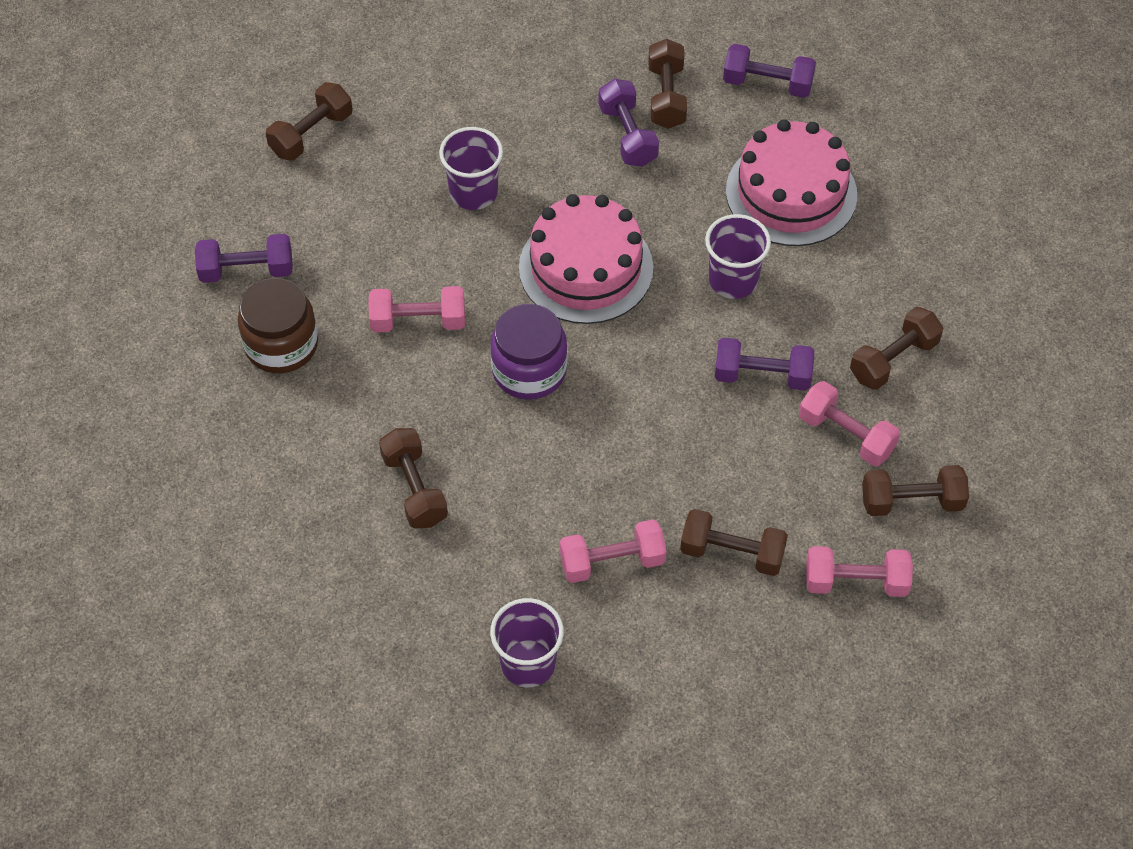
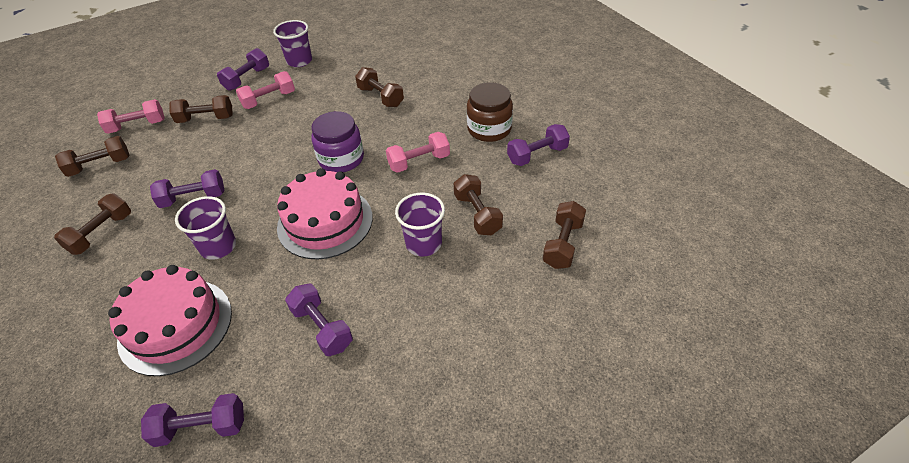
camera: 160 degrees right, 10 degrees down
(642, 645) = (247, 79): none -> purple dumbbell
(666, 96) = (297, 377): brown dumbbell -> brown dumbbell (477, 214)
(846, 434) = (138, 184): pink dumbbell -> none

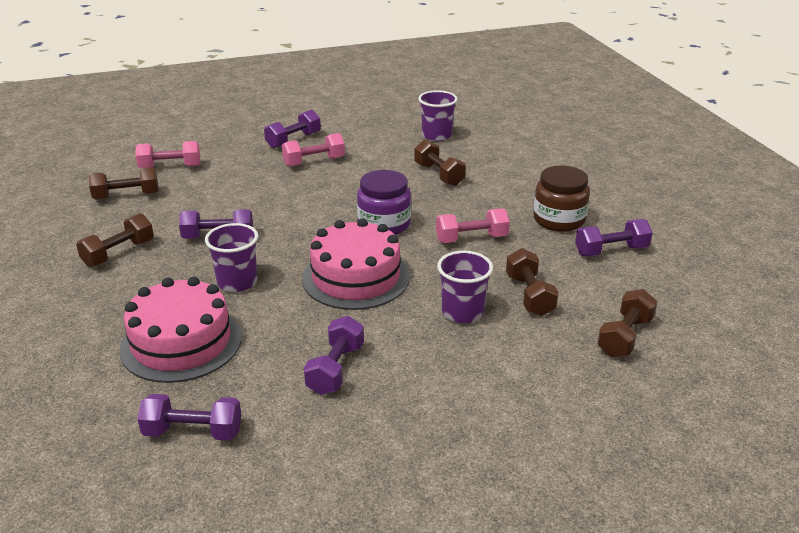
camera: 10 degrees right, 15 degrees down
(206, 119) = (243, 170): brown dumbbell -> none
(299, 61) = (353, 131): purple cup -> purple cup (436, 136)
(322, 328) = (335, 369): purple dumbbell -> purple dumbbell turned 45 degrees clockwise

